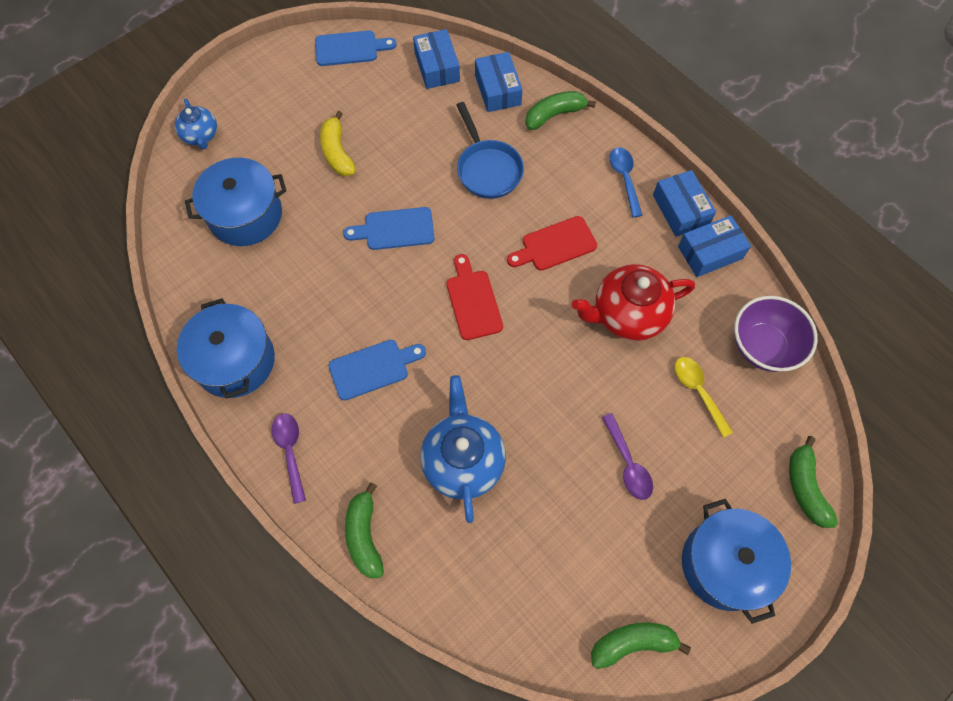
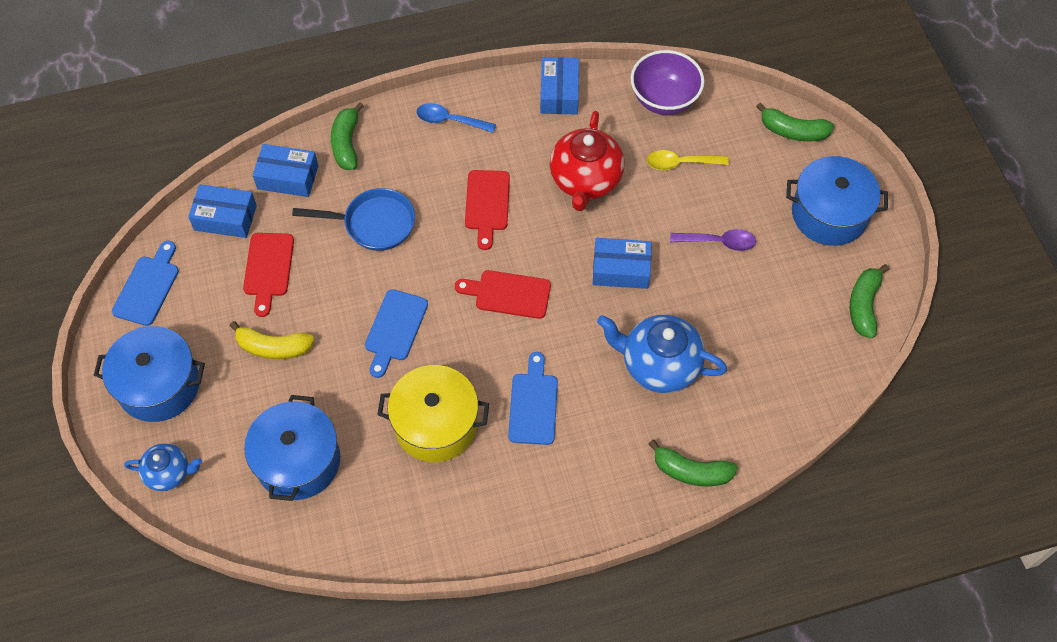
camera: 65 degrees left, 5 degrees down
(235, 361) = (462, 526): blue pot -> blue pot (159, 385)
(290, 451) = (582, 506): purple spoon -> none
(320, 299) = (436, 424): none -> yellow pot
(406, 116) = (268, 269): none -> red cutting board
(680, 210) = (506, 94): blue box -> blue box (621, 269)

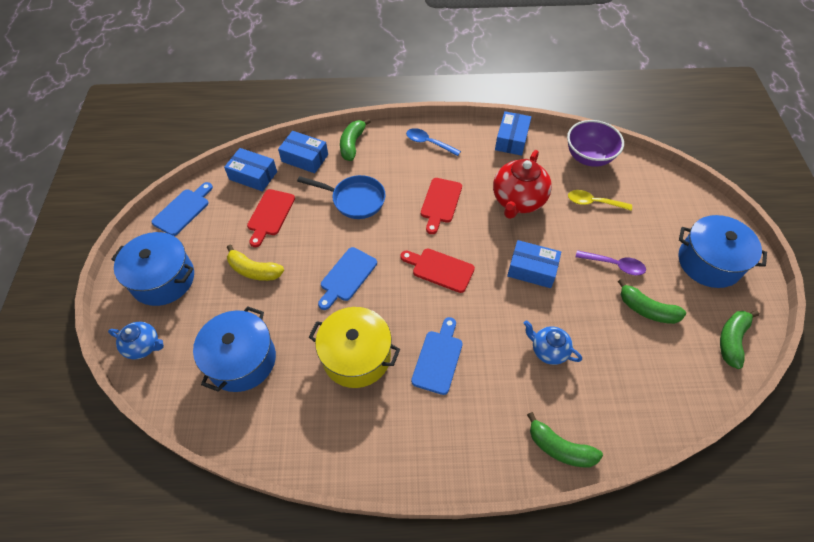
camera: 15 degrees right, 5 degrees down
(659, 365) = (548, 350): blue teapot -> blue teapot, size x0.58
(793, 131) = (686, 197): green banana -> green banana (647, 309)

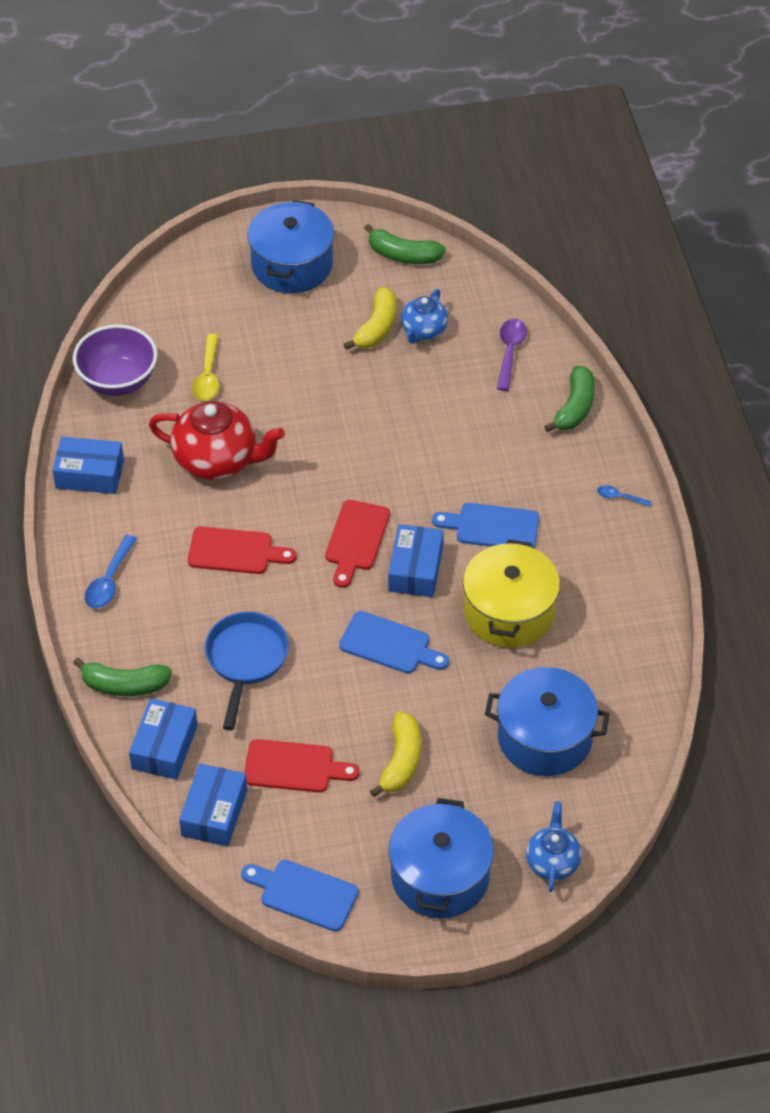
camera: 100 degrees left, 5 degrees down
(456, 465) = (619, 497): none -> blue spoon
(532, 269) = (337, 440): blue box -> blue box (415, 569)
(548, 350) = (455, 420): blue teapot -> blue teapot (423, 331)
(614, 265) = (314, 356): purple spoon -> purple spoon (510, 352)
(647, 309) = (376, 327): green banana -> yellow banana

